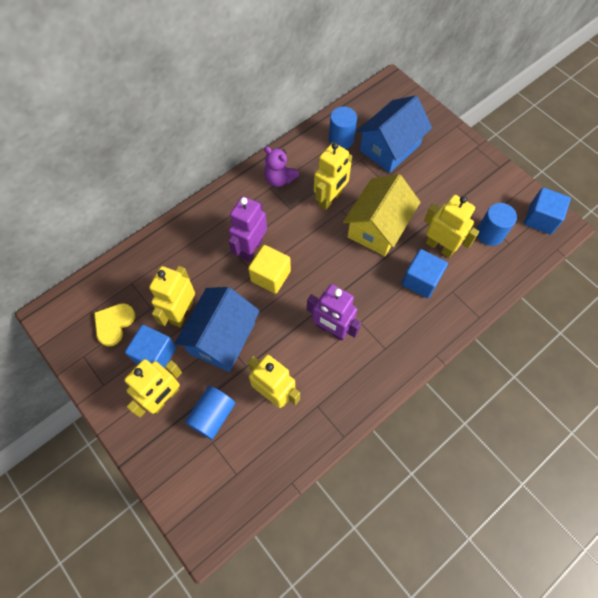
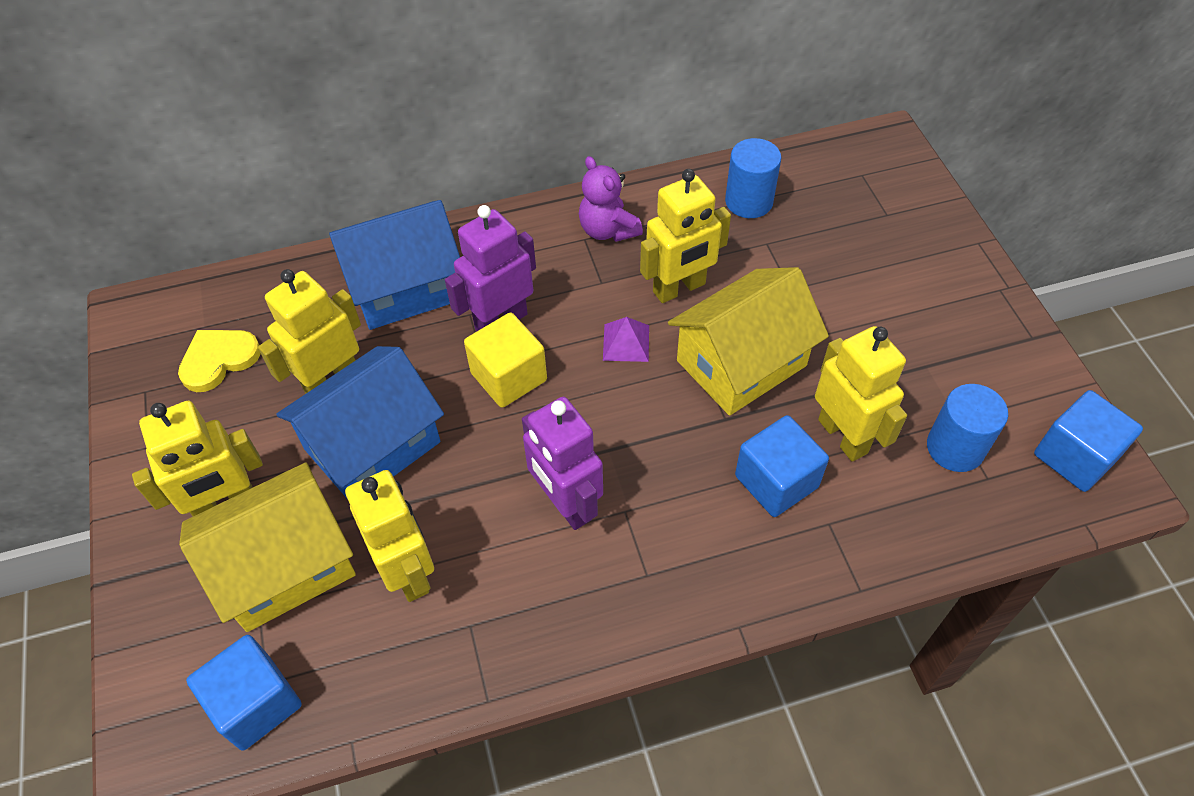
camera: 25 degrees right, 10 degrees down
(155, 354) = (252, 431): blue cube -> blue cube (256, 703)
(212, 415) = (285, 566): blue cylinder -> yellow house
(318, 237) = (626, 342): none -> purple pyramid
(390, 148) = (831, 240): blue house -> blue house (405, 287)

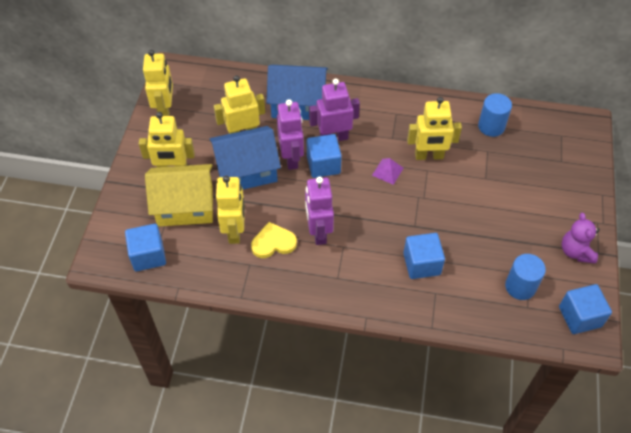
camera: 25 degrees right, 0 degrees up
(219, 360) = (199, 105): yellow heart -> yellow heart (273, 242)
(444, 388) = (291, 158): none -> purple robot
(509, 377) = (323, 165): yellow cube -> blue cube
(608, 230) = (410, 113): purple teddy bear -> purple teddy bear (576, 251)
(741, 363) = (438, 204): yellow house -> none
(843, 436) = (467, 258): yellow robot -> yellow robot (165, 110)

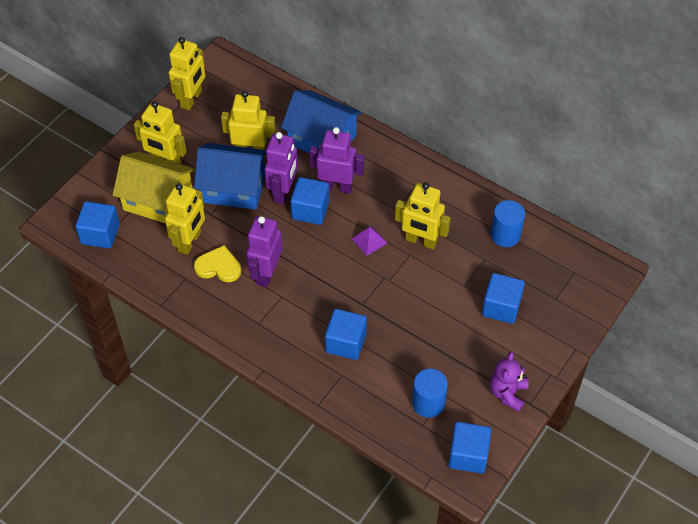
camera: 25 degrees right, 0 degrees up
(525, 184) = (501, 307): none -> blue cube

